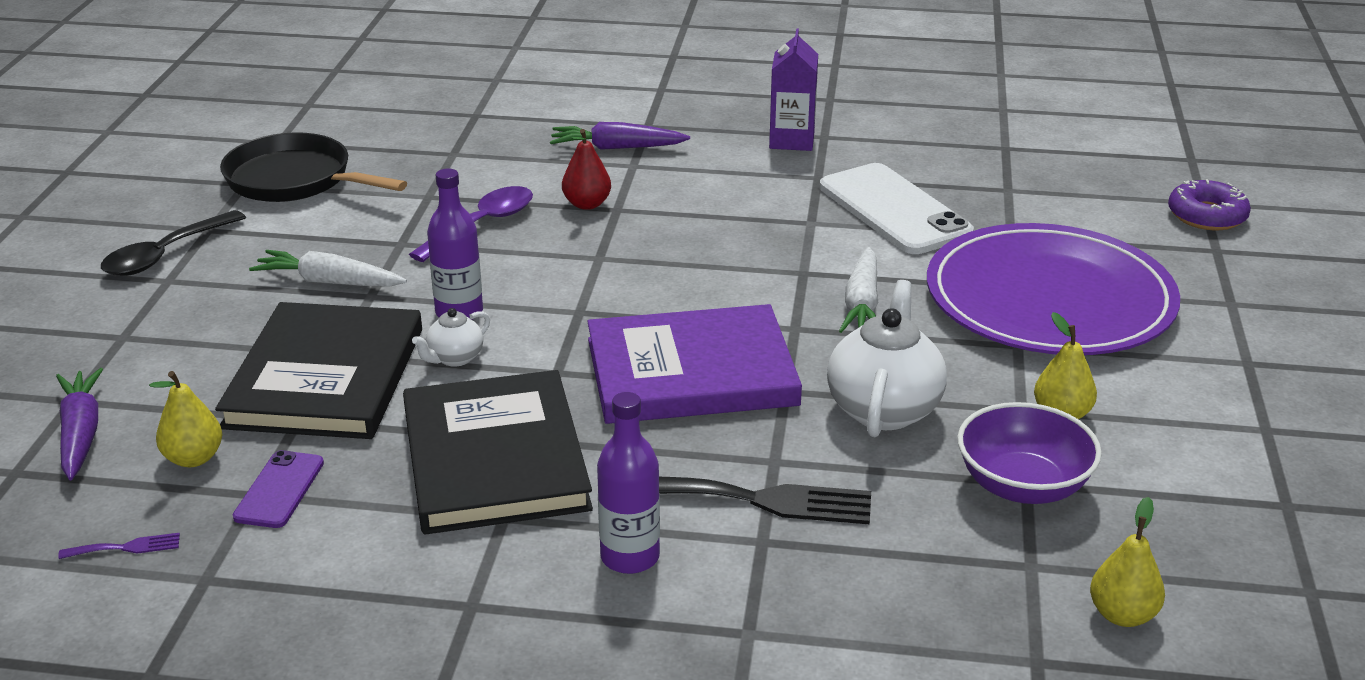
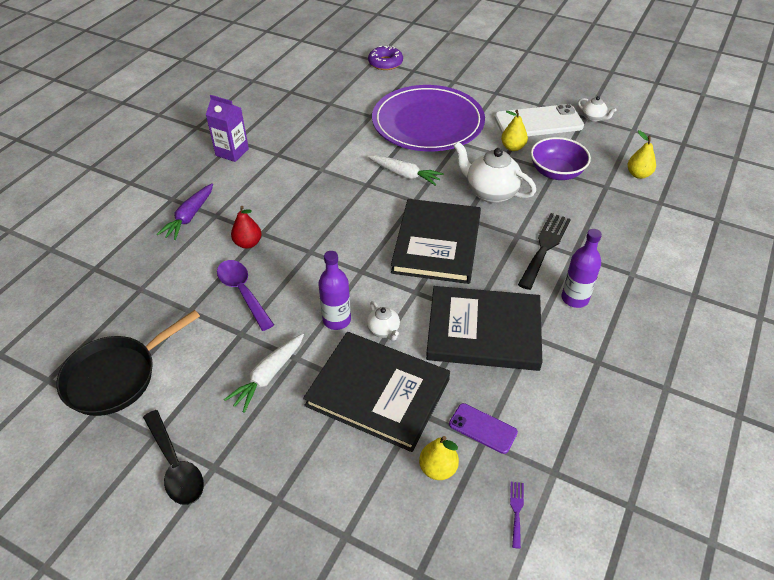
camera: 70 degrees left, 15 degrees up
(80, 433) = (388, 532): purple carrot -> none
(691, 372) = (437, 244): purple book -> black book
(894, 210) = (326, 140): white phone -> white phone (538, 122)
(1295, 518) = (593, 118): none -> white teapot

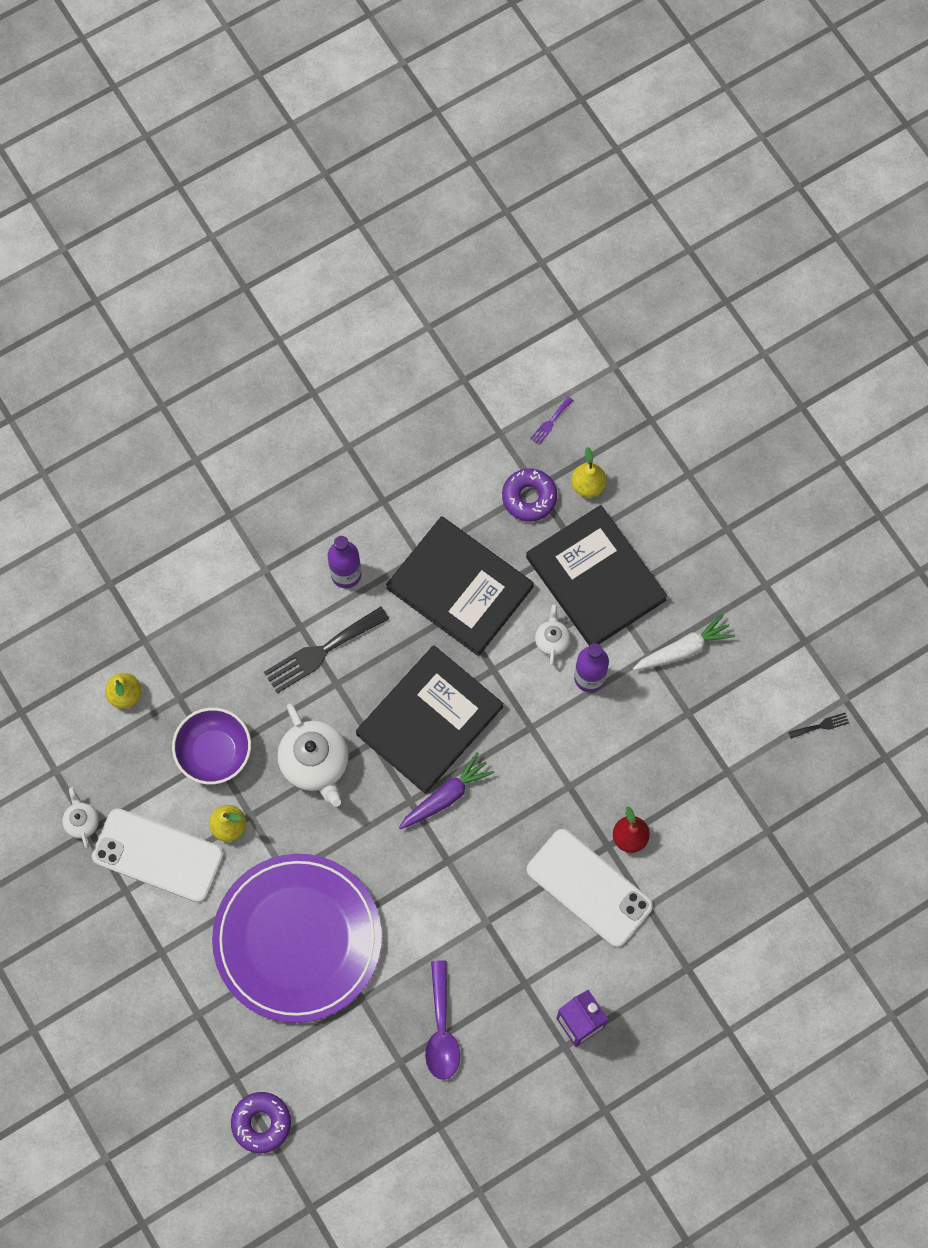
camera: 150 degrees left, 25 degrees up
(116, 376) = (821, 725): black pan -> black fork
(175, 466) = (796, 603): black spoon -> none
(189, 217) = (678, 921): purple carrot -> purple carrot (446, 796)
(243, 292) = (665, 766): purple spoon -> purple spoon (441, 1029)
(262, 208) = (589, 888): none -> white phone
(405, 174) = (392, 852): white carrot -> none
(482, 428) = (529, 497): purple phone -> purple donut

